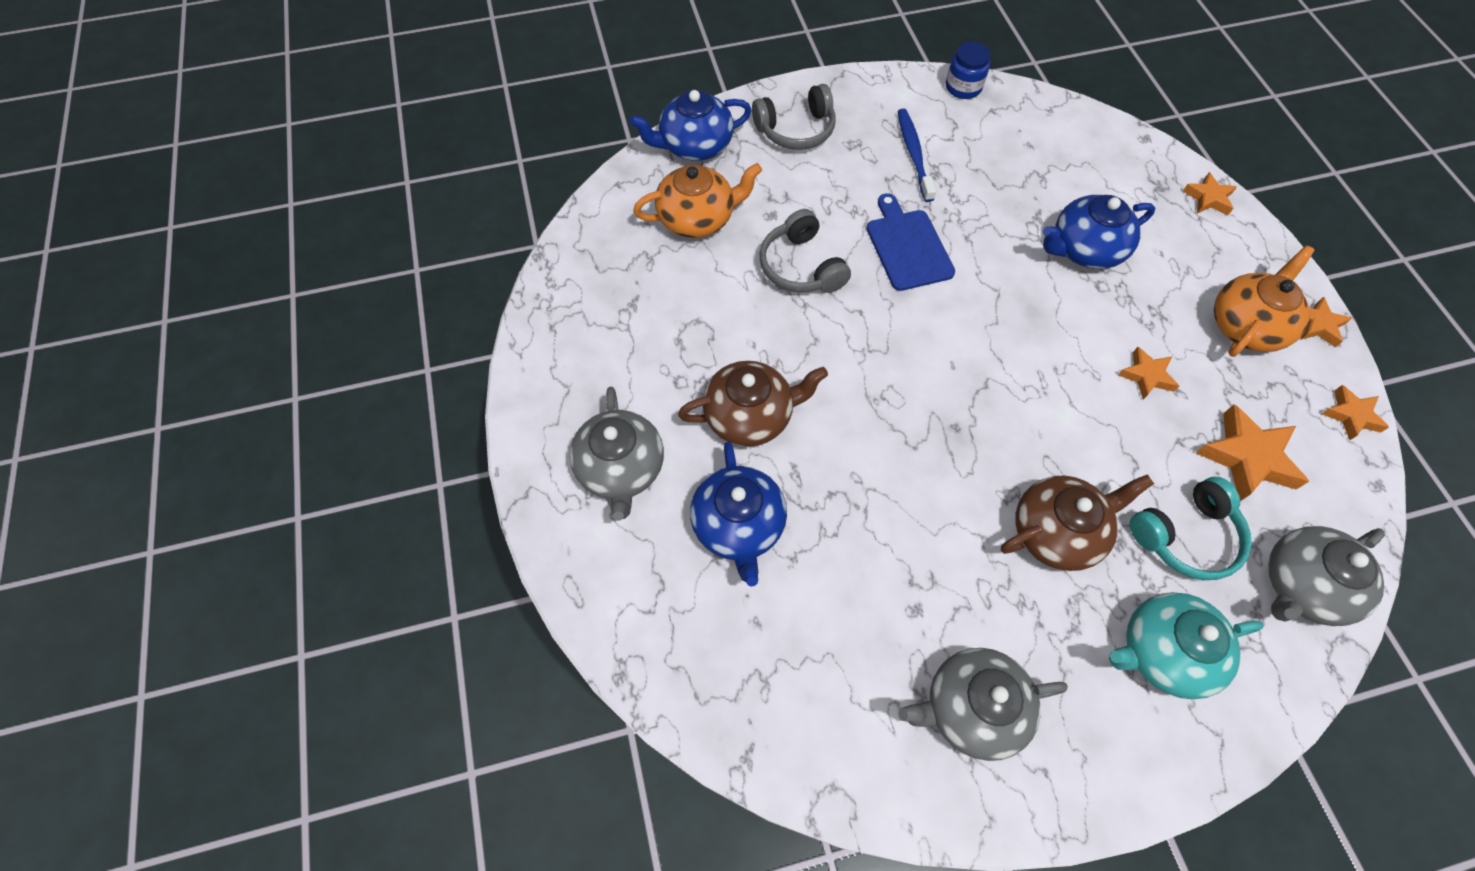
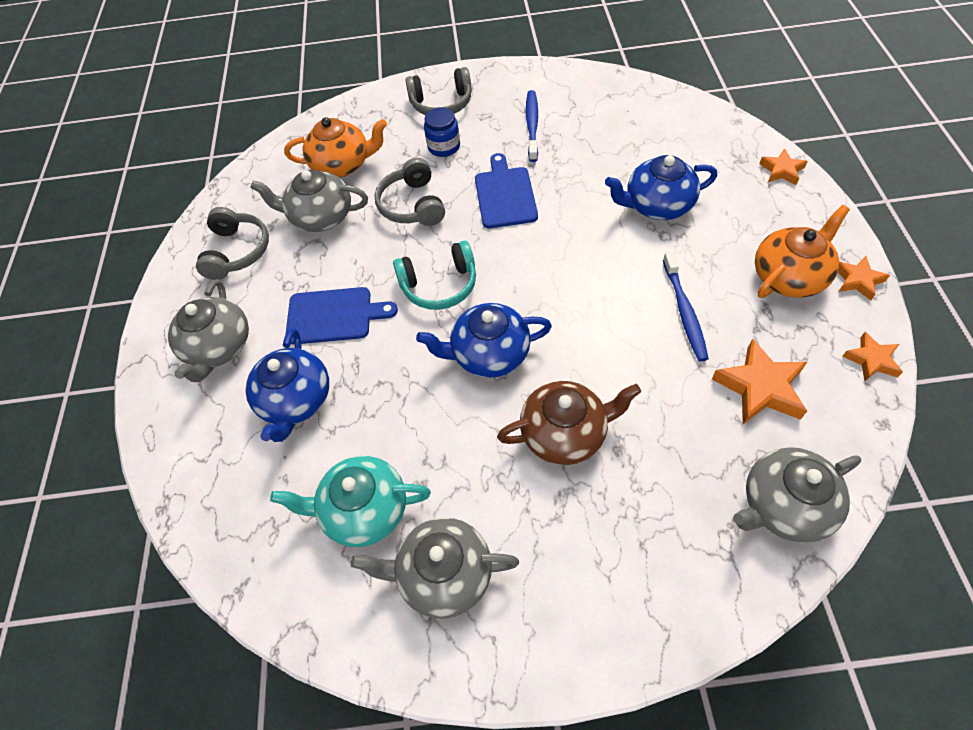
camera: 15 degrees right, 5 degrees down
(601, 343) = (237, 251): none -> grey headphones
(692, 289) = (320, 217): none -> grey teapot
(695, 145) = (358, 112): blue teapot -> blue teapot (489, 354)
(750, 416) = (334, 316): brown teapot -> blue cutting board
(963, 87) = (589, 77): blue jar -> blue jar (444, 147)
(1146, 376) = (684, 311): orange star -> blue toothbrush
(1163, 652) = (633, 548): turquoise teapot -> turquoise teapot (364, 510)
(1186, 536) = (683, 449): turquoise headphones -> turquoise headphones (439, 285)

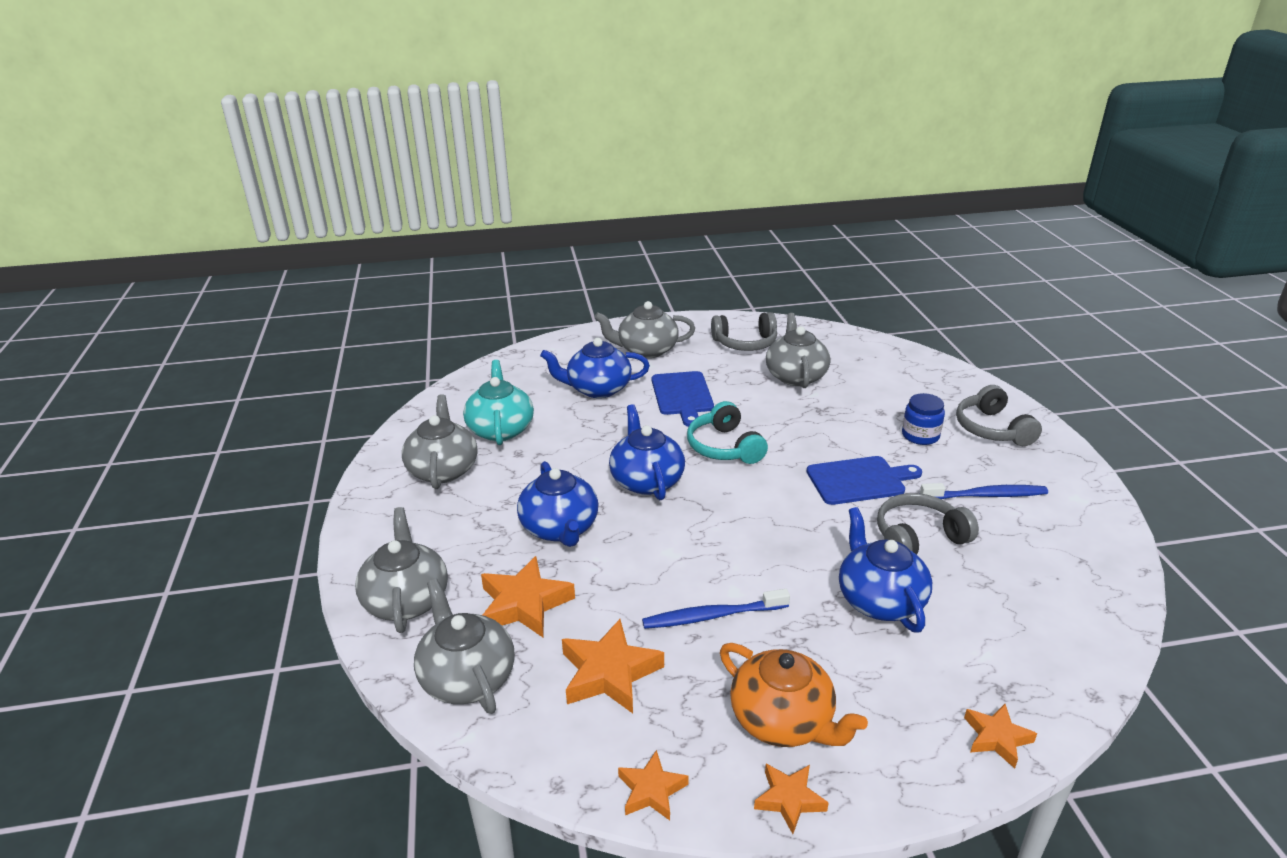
camera: 80 degrees right, 25 degrees down
(342, 165) = (868, 379): orange teapot -> none
(413, 205) = (826, 423): grey headphones -> grey headphones (919, 538)
(565, 433) = (560, 528): brown teapot -> blue teapot
(681, 461) = (524, 604): none -> orange star
(684, 582) = (406, 600): none -> grey teapot

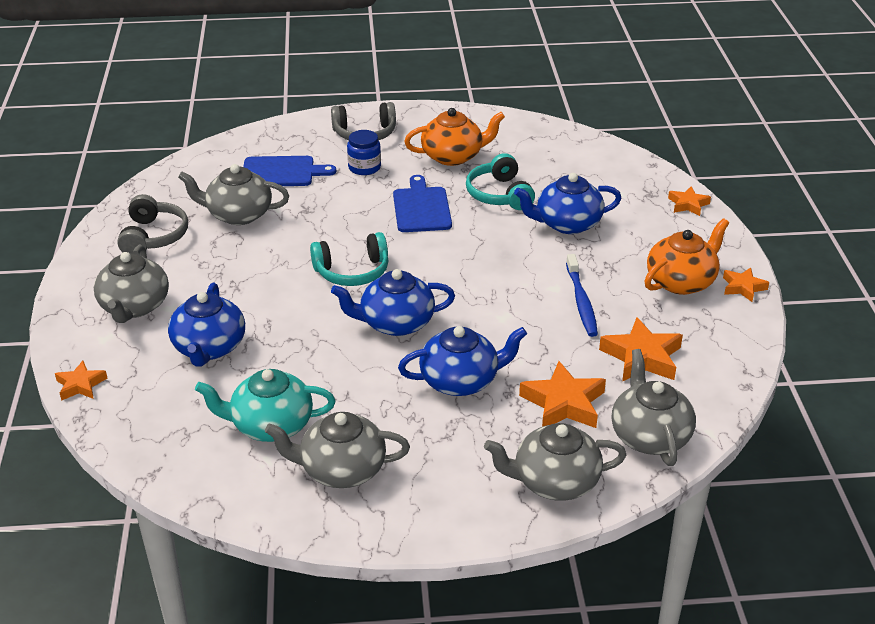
camera: 85 degrees left, 5 degrees up
(467, 677) = (649, 435): grey teapot -> grey teapot turned 105 degrees clockwise
(651, 790) = (744, 343): orange star -> orange star (80, 385)
(682, 396) = (248, 289): blue cutting board -> blue cutting board (282, 172)
(919, 538) = (499, 194): grey headphones -> turquoise headphones
(985, 495) = (453, 156): blue toothbrush -> orange teapot

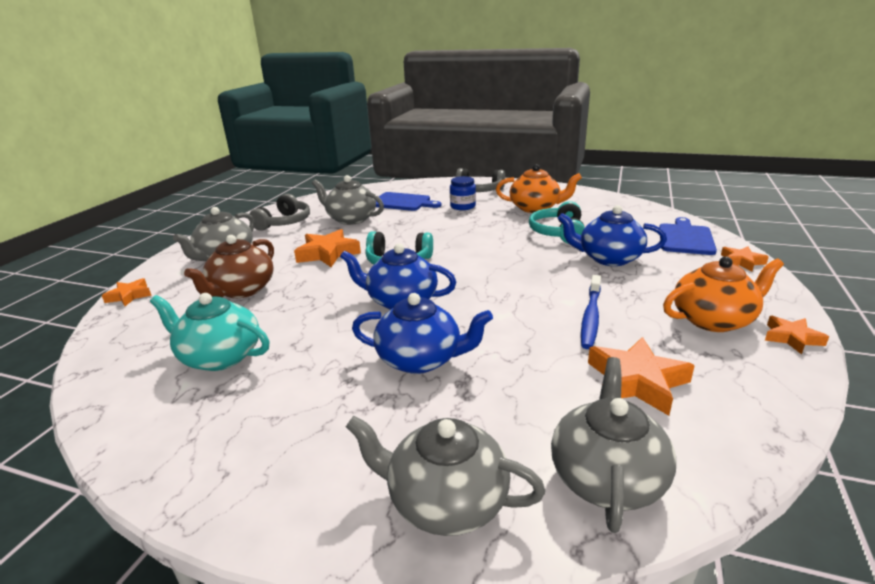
camera: 25 degrees right, 10 degrees down
(209, 348) = (241, 290): blue teapot -> brown teapot
(341, 469) = (234, 414): grey teapot -> none
(421, 208) = (487, 232): blue cutting board -> blue cutting board (685, 238)
(563, 403) = (515, 408): orange star -> orange star (328, 253)

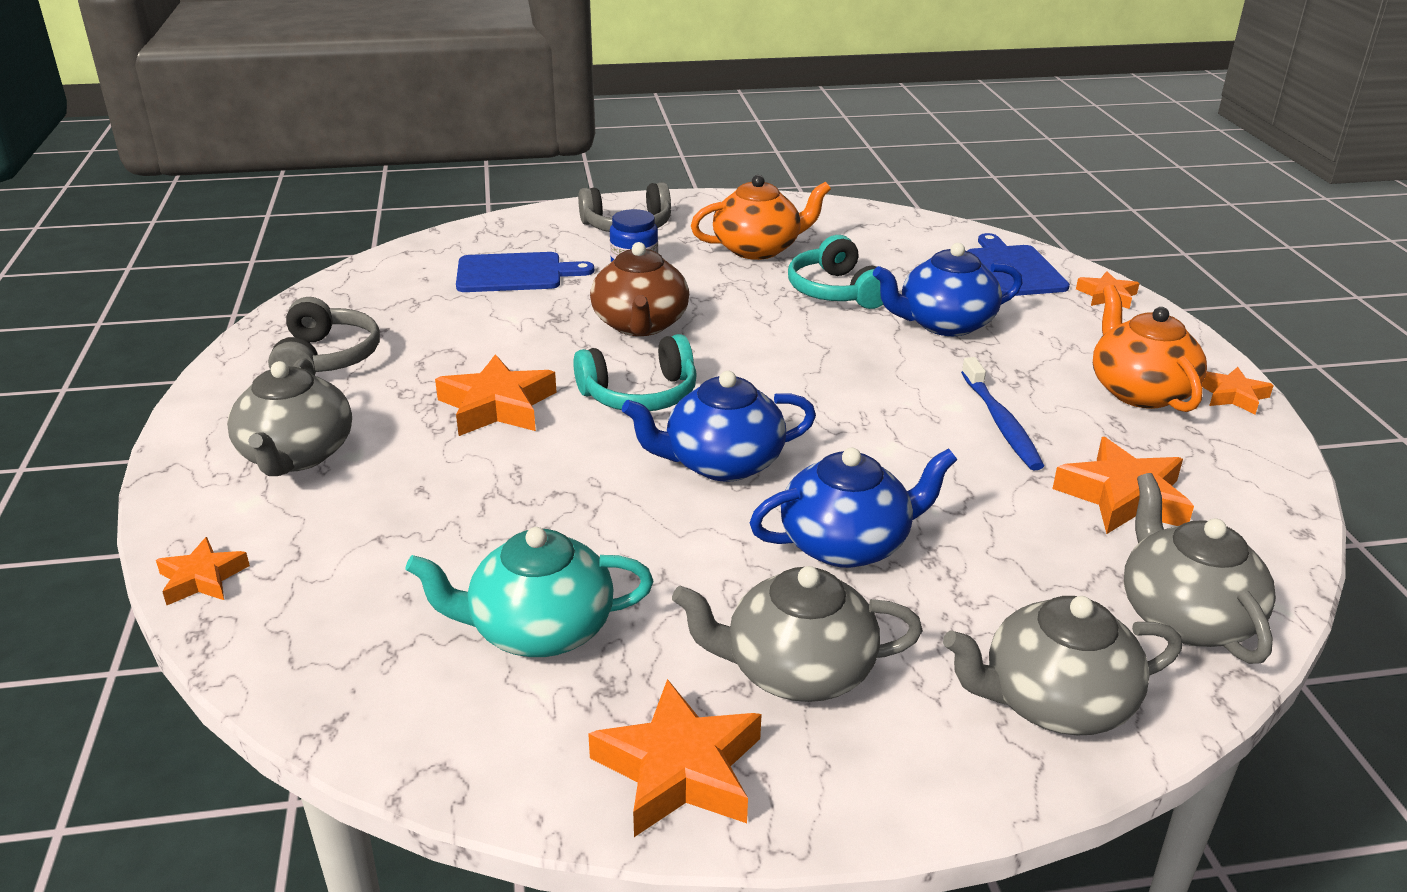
camera: 30 degrees left, 5 degrees up
(190, 452) = (679, 769): none -> orange star
(241, 290) = (423, 511): brown teapot -> brown teapot (640, 325)
(350, 219) = (455, 327): grey teapot -> grey teapot (796, 671)
(713, 320) = (1139, 391): orange teapot -> orange teapot turned 60 degrees counterclockwise

